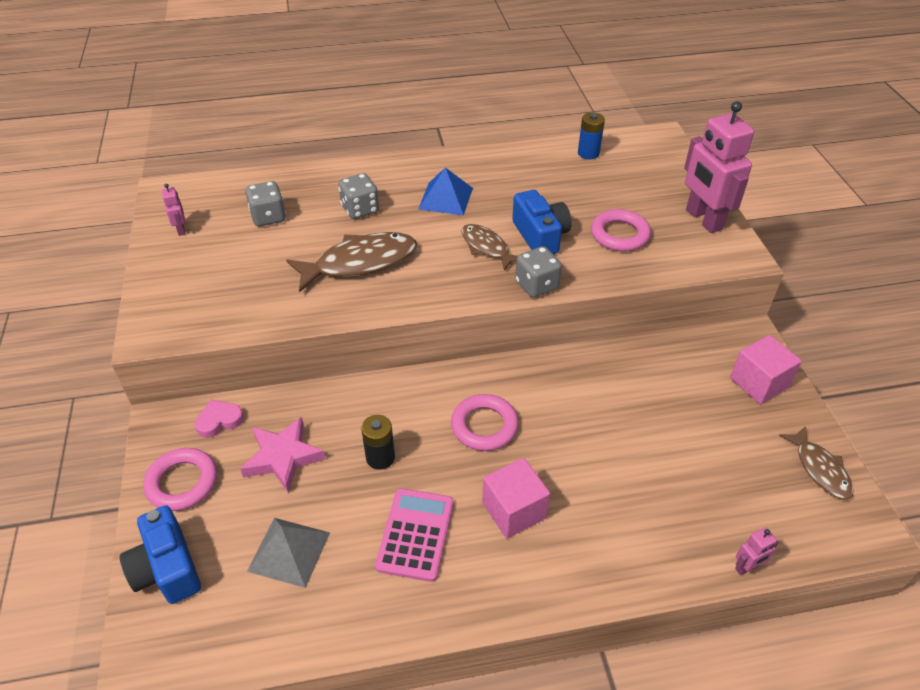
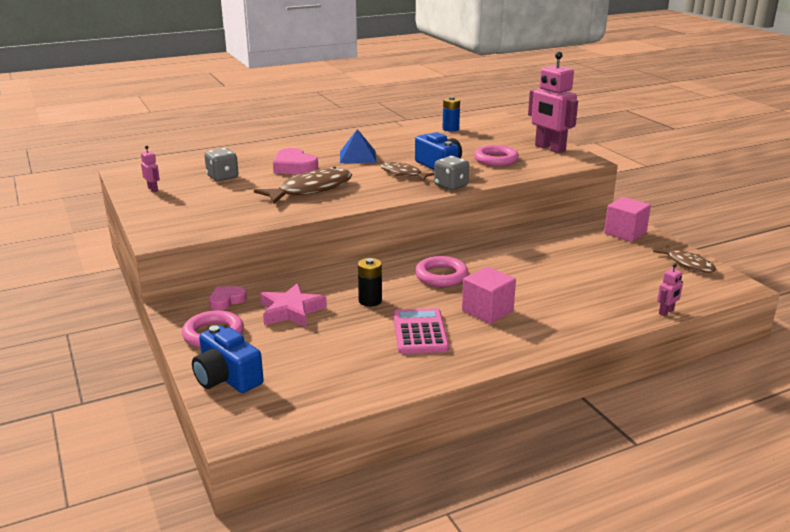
camera: 15 degrees left, 20 degrees down
(289, 551) = (324, 354): grey pyramid -> none
(360, 209) = (294, 167): grey dice -> pink heart

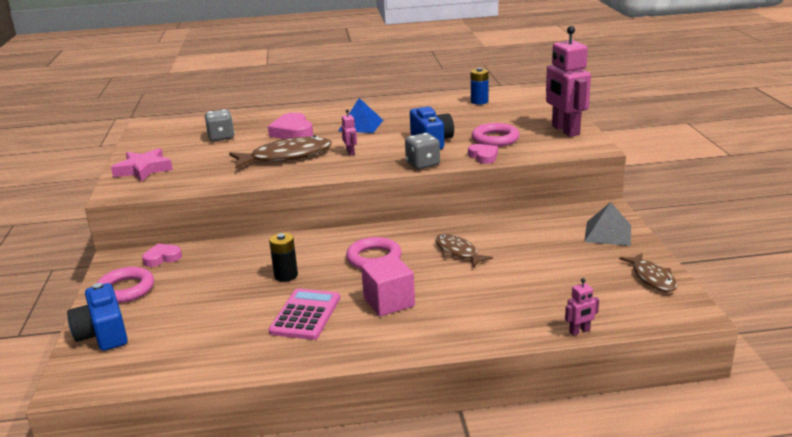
camera: 20 degrees right, 0 degrees up
(153, 189) = (153, 144): pink robot -> pink robot (350, 152)
(291, 311) = (208, 276): pink star -> pink star (143, 169)
(403, 174) = (387, 147): brown fish -> brown fish (458, 252)
(499, 175) = (483, 156): none -> pink heart
(625, 233) = (608, 233): pink cube -> grey pyramid

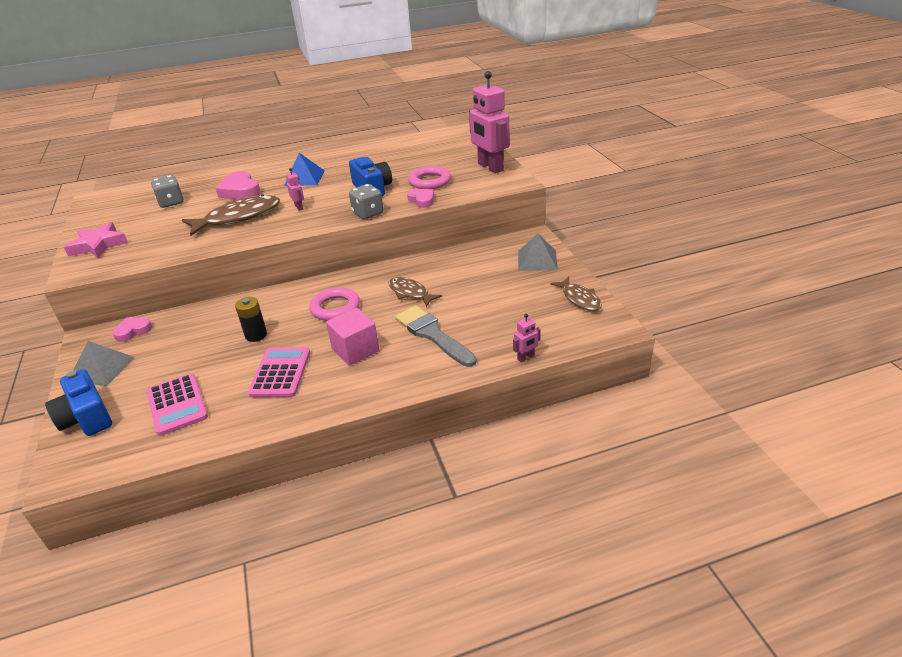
camera: 10 degrees left, 10 degrees up
(125, 289) = (101, 368): pink ring -> grey pyramid
(194, 332) = (177, 404): none -> pink calculator
(476, 296) = (432, 334): none -> grey brush
(479, 101) = (410, 144): blue battery -> none

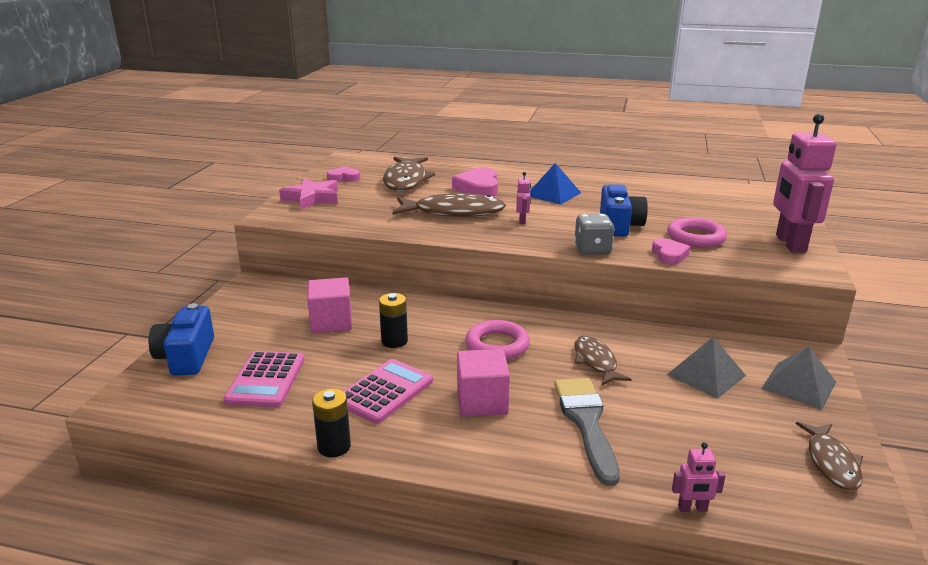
camera: 30 degrees right, 10 degrees down
(101, 368) = (238, 316): grey pyramid -> grey pyramid (706, 375)
(133, 331) = (292, 292): pink heart -> pink heart (344, 178)
(171, 202) = (406, 180): grey dice -> brown fish
(191, 341) = (331, 322): none -> pink cube
(276, 424) = (334, 447): none -> black battery

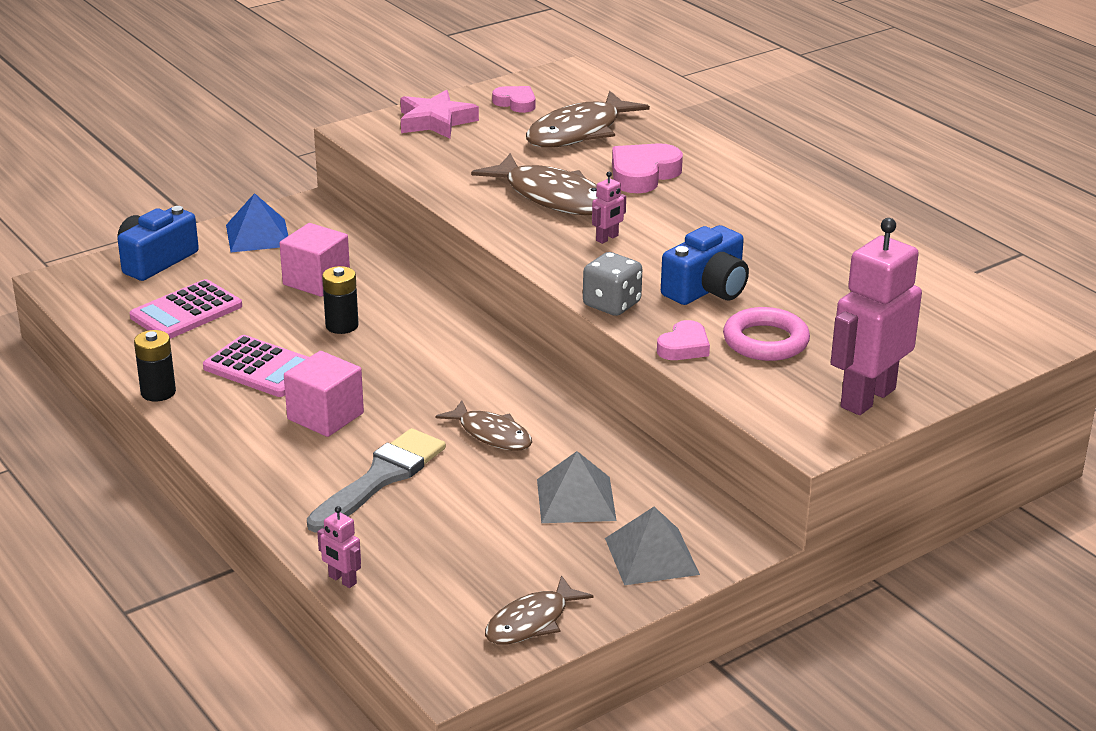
camera: 40 degrees right, 5 degrees up
(385, 391) = (261, 368): pink calculator -> pink calculator turned 45 degrees clockwise
(497, 345) = (427, 374): pink ring -> none
(553, 194) = (718, 216): blue pyramid -> blue pyramid (258, 235)
(596, 362) = (491, 434): brown fish -> brown fish turned 105 degrees clockwise

